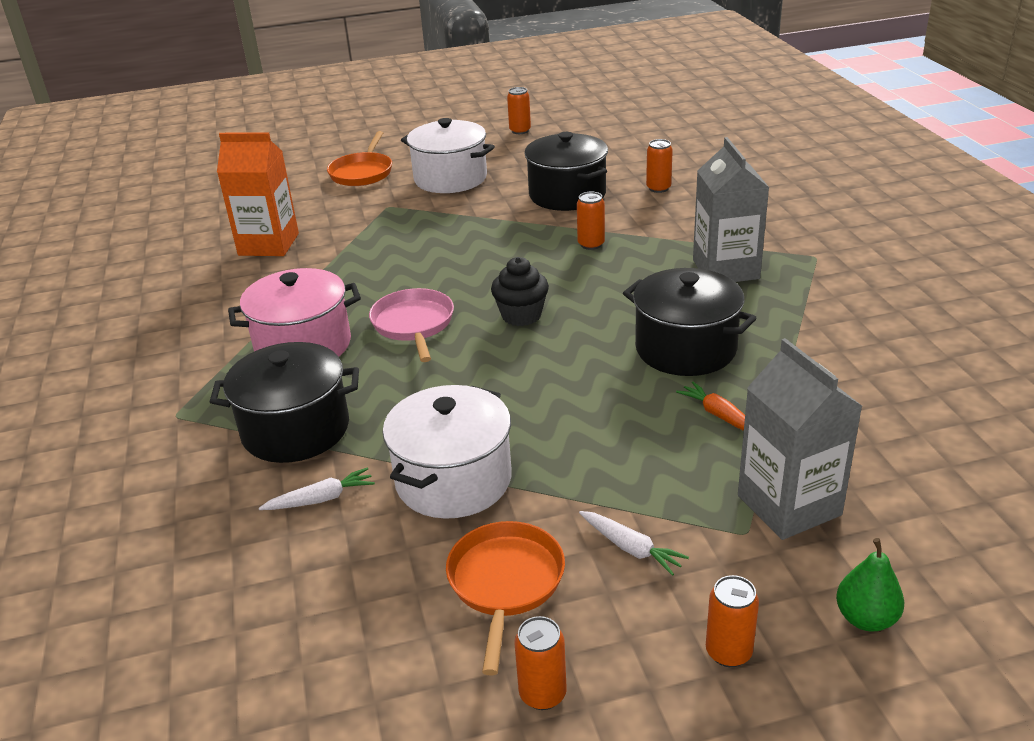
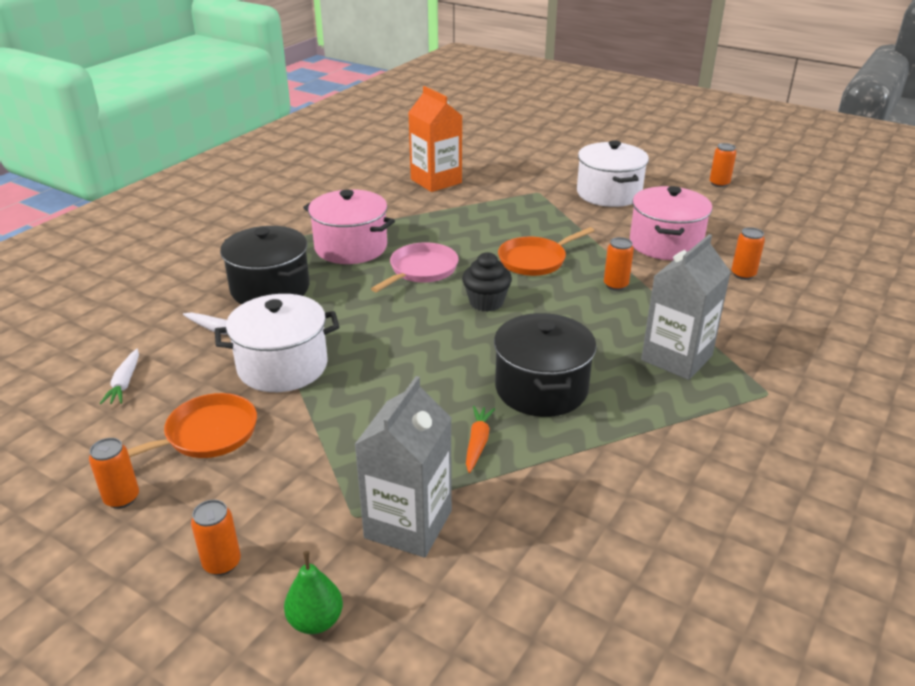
camera: 45 degrees right, 0 degrees up
(362, 172) = (563, 163): orange pan -> orange pan (535, 260)
(567, 195) = (665, 244): black pot -> pink pot
(631, 548) = (287, 470): white carrot -> white carrot (125, 383)

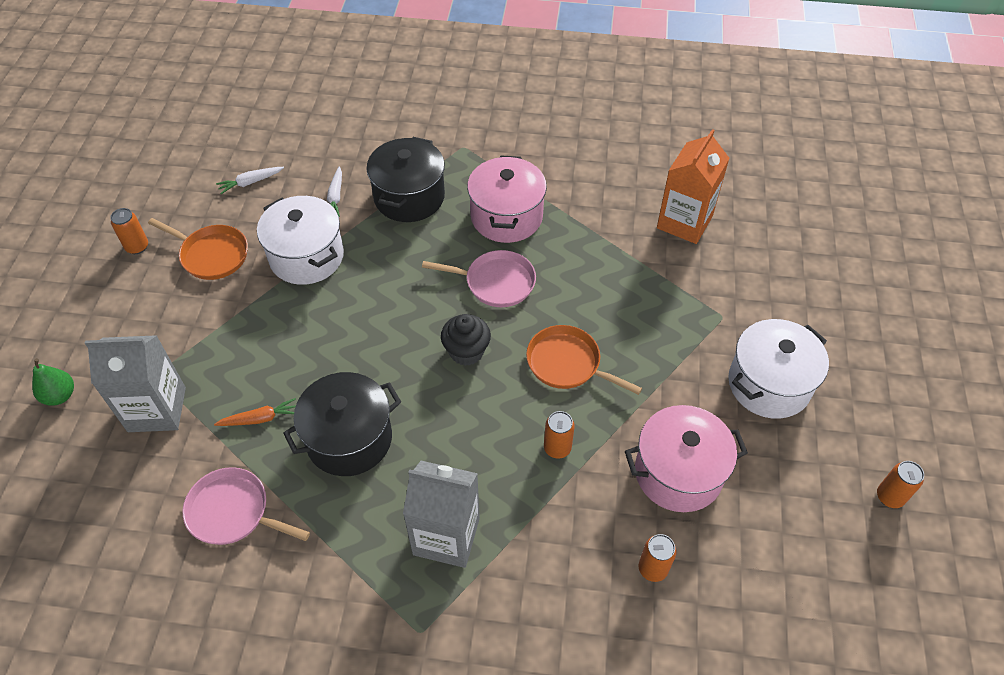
camera: 65 degrees right, 20 degrees up
(222, 563) = (95, 326): orange can -> none
(588, 486) = (233, 512): none -> pink pan

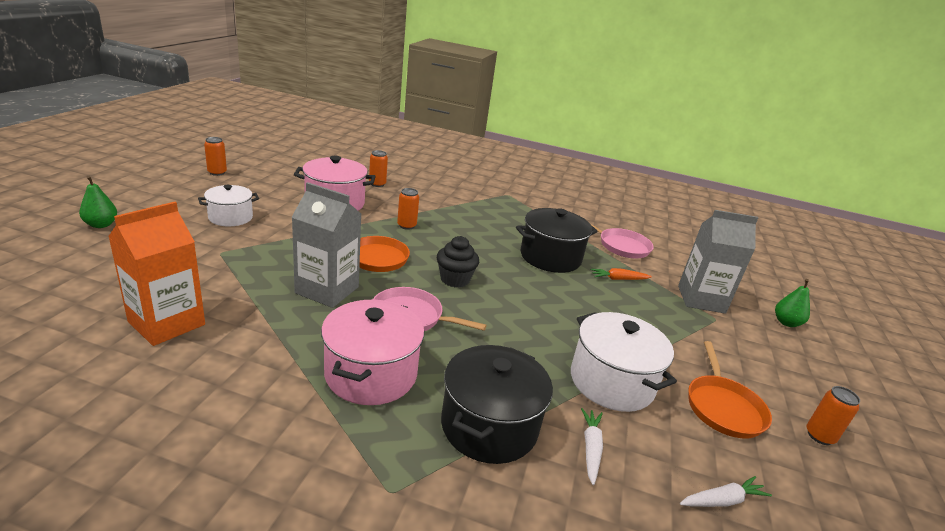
camera: 175 degrees left, 25 degrees down
(211, 255) = (723, 407): orange pan -> orange pan turned 120 degrees counterclockwise
(446, 536) = (489, 214): grey carton -> grey carton (327, 290)
(769, 384) = (230, 217): white pot -> white pot, size x0.64
(870, 322) = (101, 225): none -> green pear

